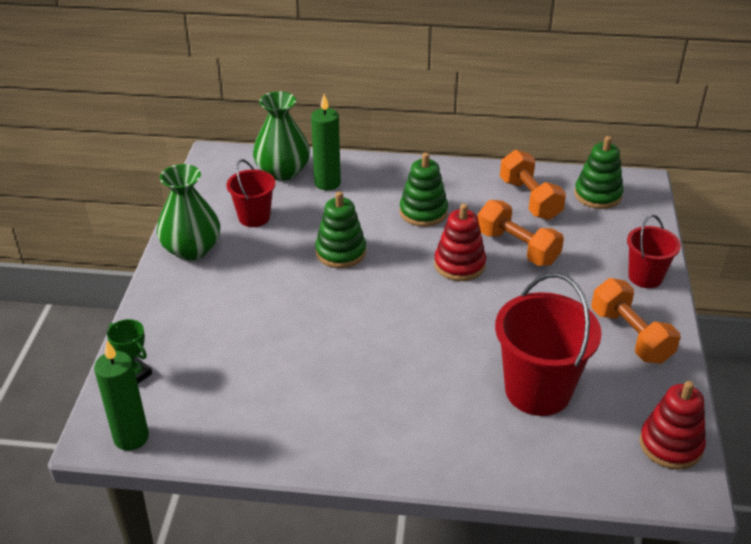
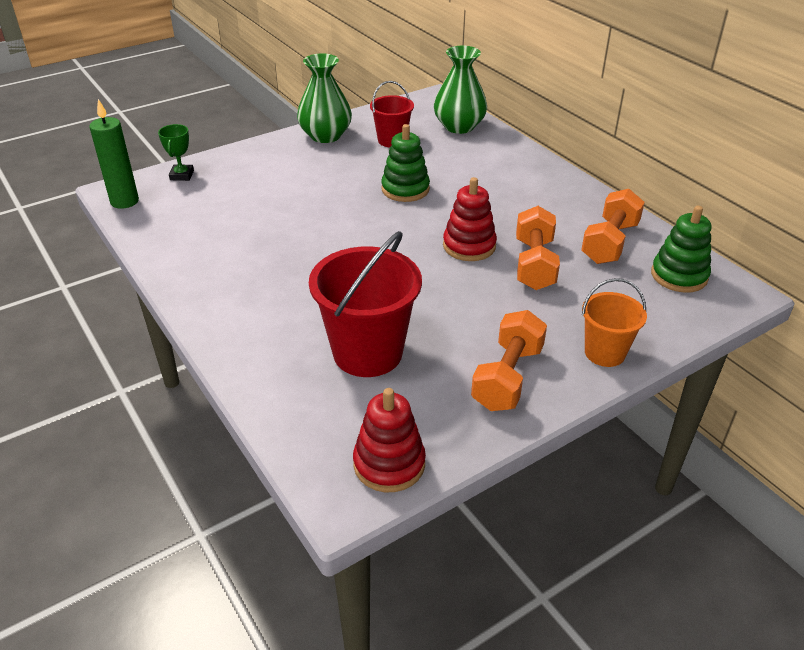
camera: 50 degrees right, 0 degrees up
(327, 183) = (475, 148): green candle -> none
(423, 212) = (507, 201): green stacking toy -> none
(645, 277) = (604, 353): red bucket -> orange bucket

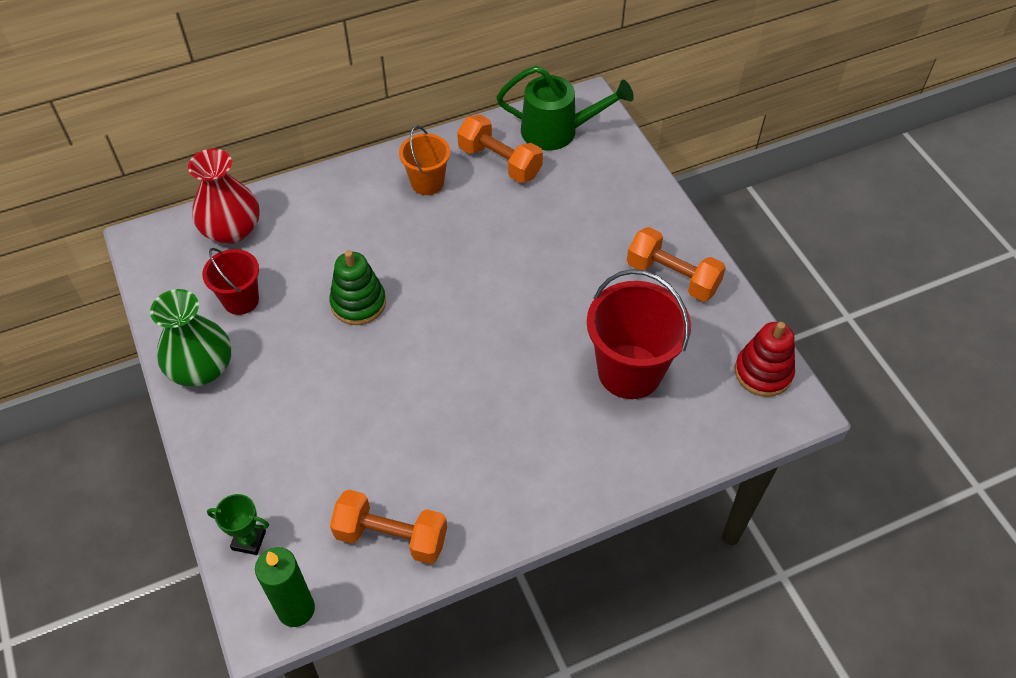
camera: 80 degrees left, 15 degrees up
(459, 126) = (232, 229): green vase -> red vase
(469, 246) = (481, 267): red stacking toy -> none
(534, 264) = (521, 224): orange dumbbell -> orange dumbbell (391, 536)
(604, 353) = (650, 207): orange bucket -> orange bucket (427, 183)
(679, 276) = (558, 131): green stacking toy -> green watering can

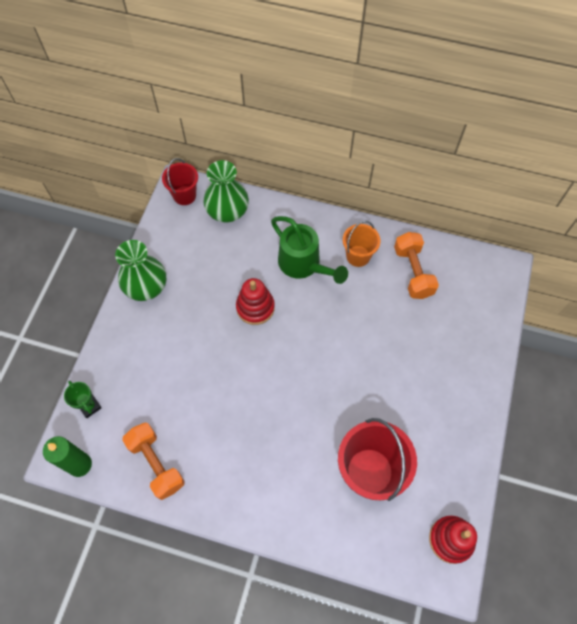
camera: 40 degrees right, 10 degrees up
(232, 229) = (227, 211): red vase -> green vase
(241, 300) = (197, 259): red bucket -> red bucket (184, 195)
(358, 303) = (255, 307): green stacking toy -> red stacking toy
(558, 131) = (468, 275): green watering can -> green watering can (303, 265)
(672, 277) = (452, 430): orange dumbbell -> none

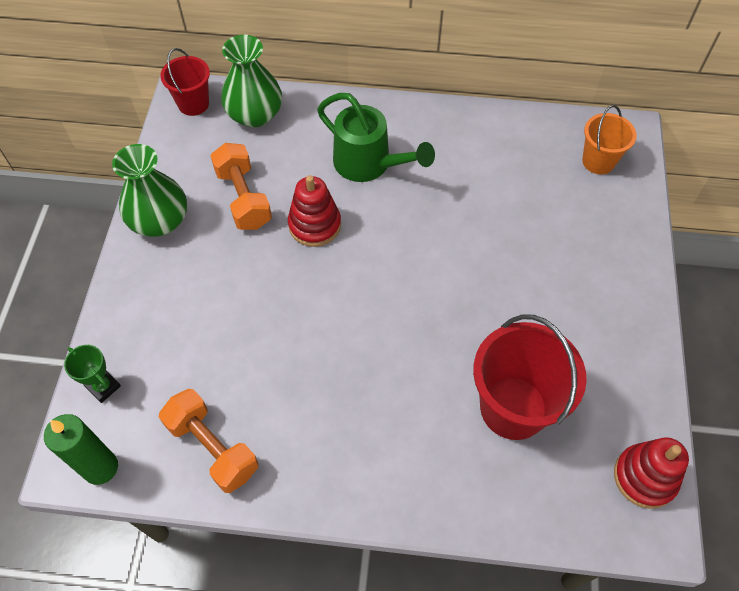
camera: 10 degrees left, 5 degrees down
(358, 256) = (438, 144): orange bucket -> orange bucket (598, 161)
(413, 272) = (513, 153): orange dumbbell -> orange dumbbell (243, 198)

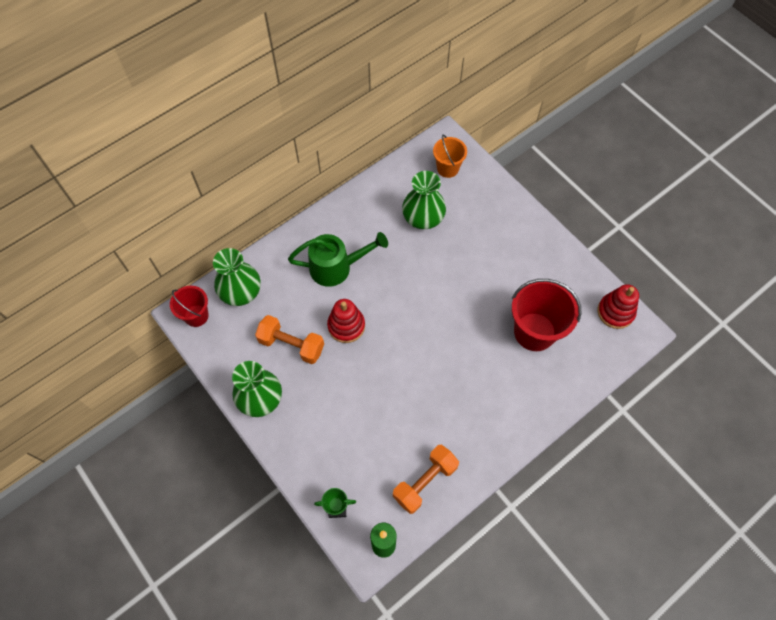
camera: 45 degrees left, 5 degrees up
(212, 447) = (425, 482): orange dumbbell -> orange dumbbell turned 45 degrees counterclockwise
(514, 188) = (423, 218): none -> green vase

